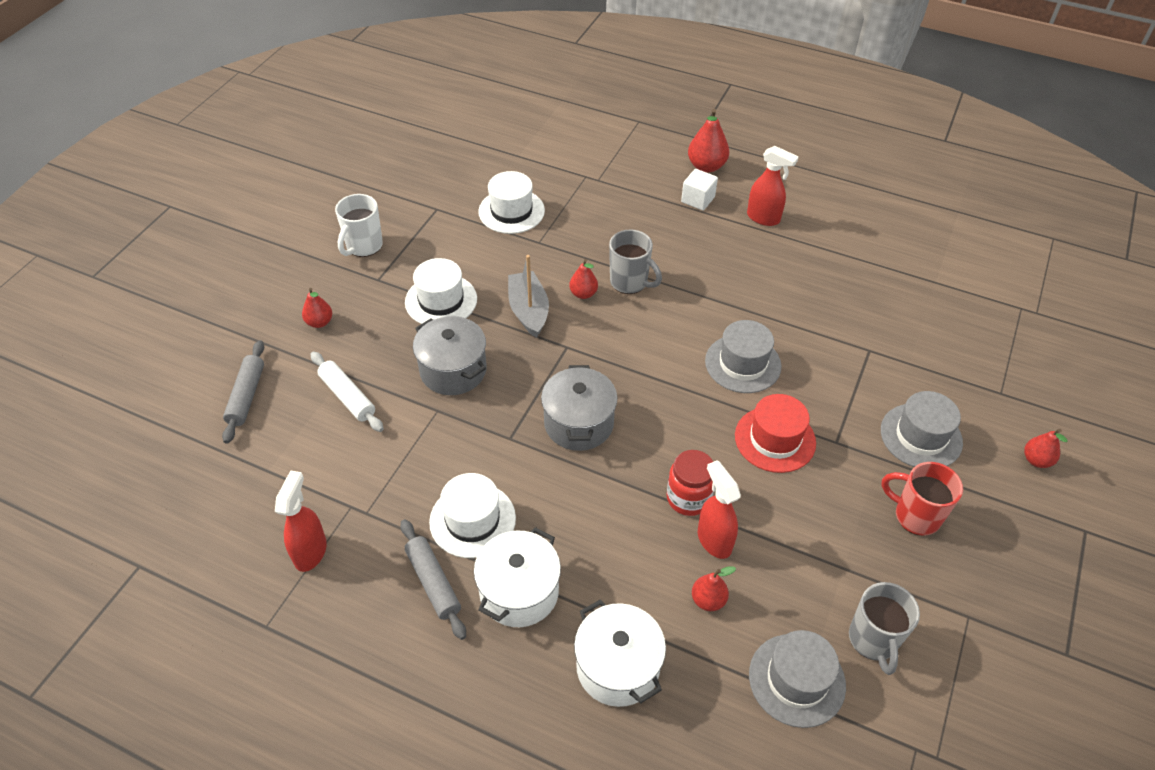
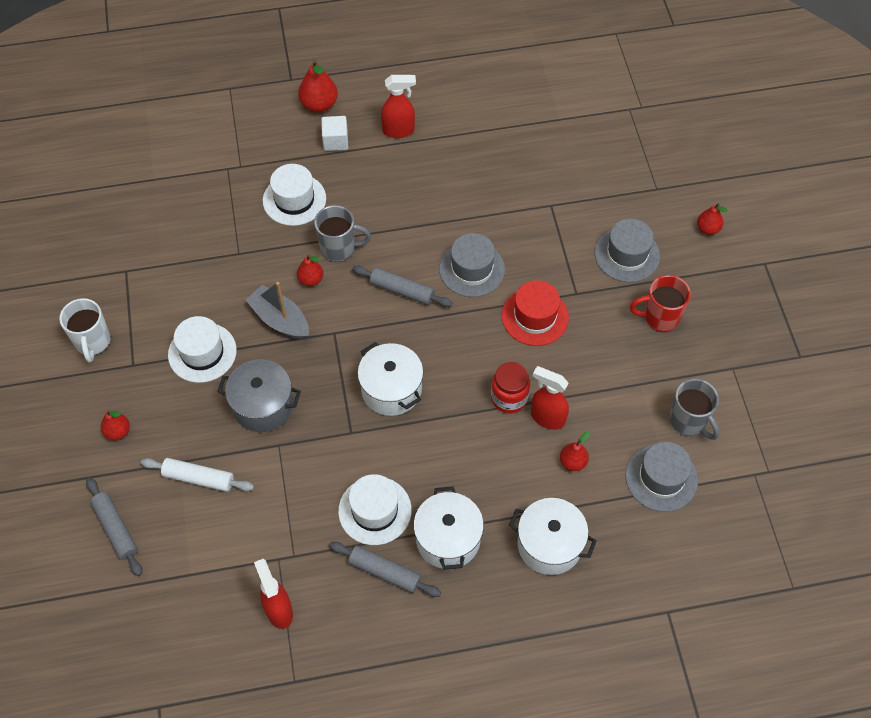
camera: 35 degrees left, 10 degrees up
(511, 211) = (192, 237): white hat -> white hat (294, 199)
(579, 423) = (391, 389): grey pot -> white pot
(659, 346) = (402, 290): none -> grey rolling pin

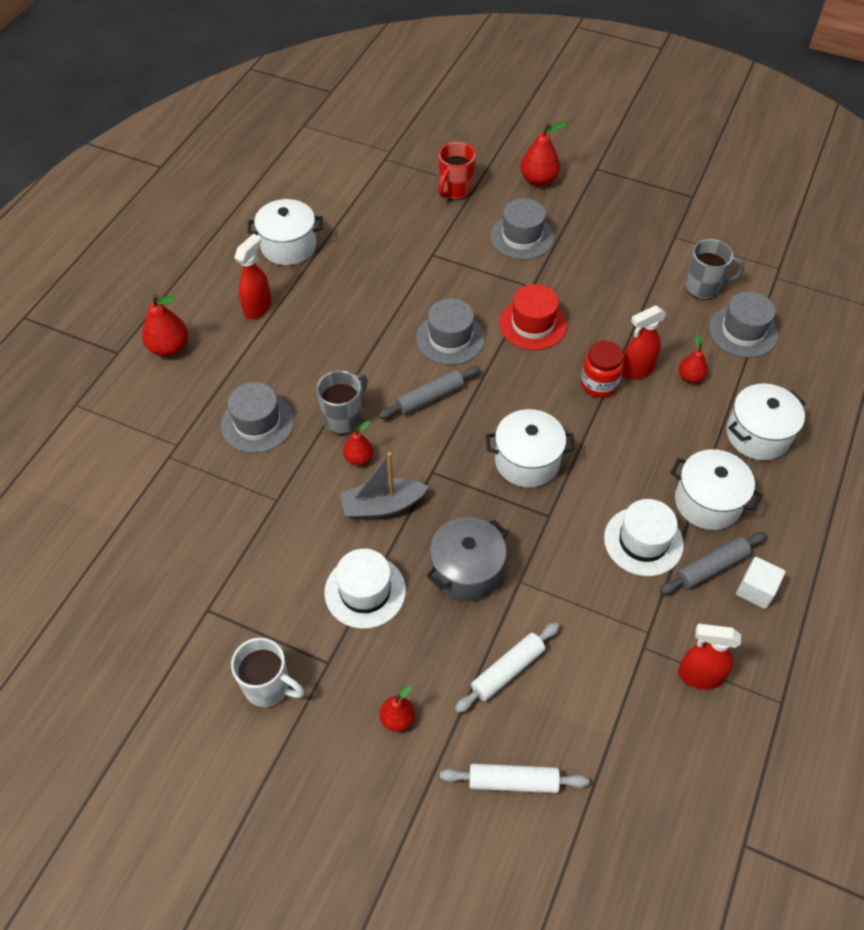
camera: 55 degrees left, 5 degrees down
(116, 529) = (513, 781): grey rolling pin -> white rolling pin
(294, 199) = (257, 423): white hat -> grey hat
(335, 141) = (223, 358): white cube -> white cube (756, 590)
(476, 109) = (288, 246): none -> white pot
(660, 317) = (596, 251): red mug -> red mug (455, 191)
(708, 229) = (538, 180): red pear -> red pear, size x1.61

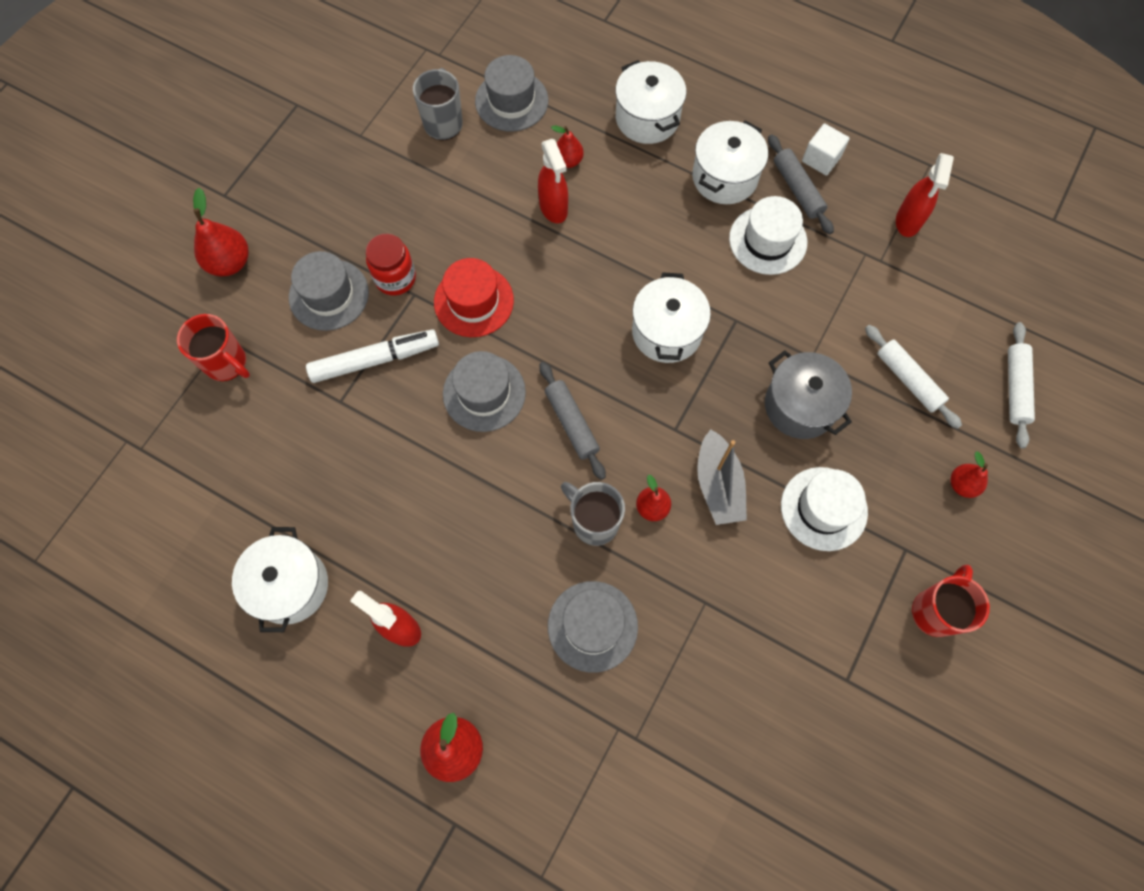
camera: 85 degrees left, 15 degrees up
(268, 687) = (935, 611): white mug -> red mug
(470, 270) = (375, 360): none -> white marker
(599, 384) = (569, 247): red jar -> red jar (395, 278)

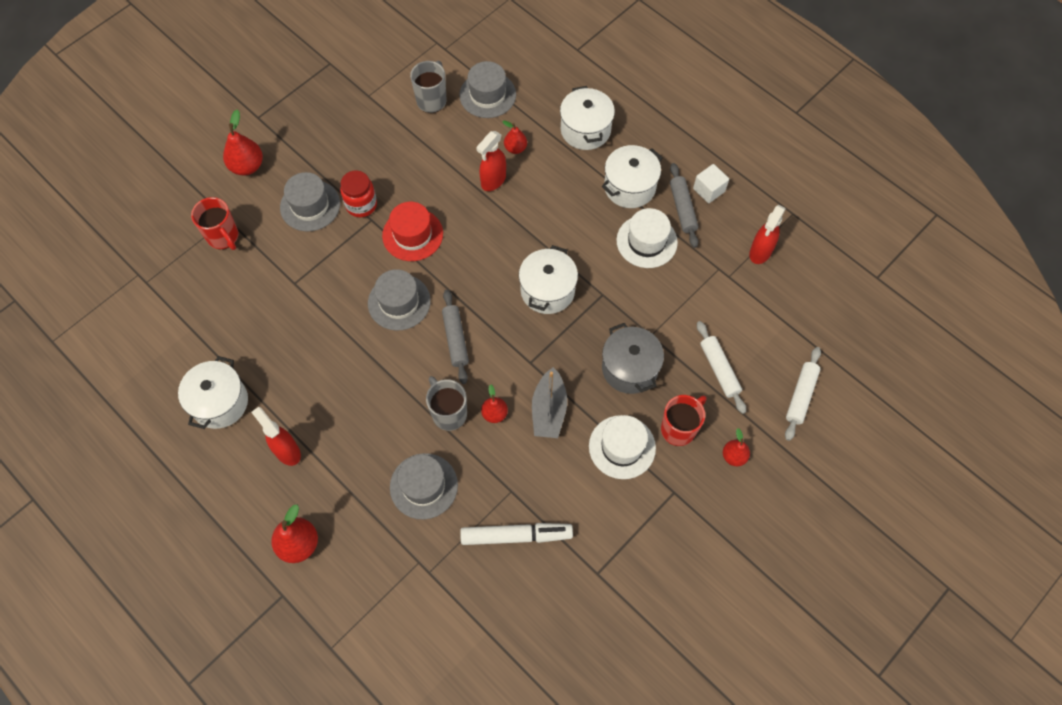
camera: 15 degrees right, 5 degrees down
(375, 360) = (328, 260): white marker -> white marker (516, 536)
(553, 208) = (493, 181): red spray bottle -> red spray bottle turned 45 degrees clockwise
(935, 611) = (681, 542): red mug -> red mug (679, 429)

